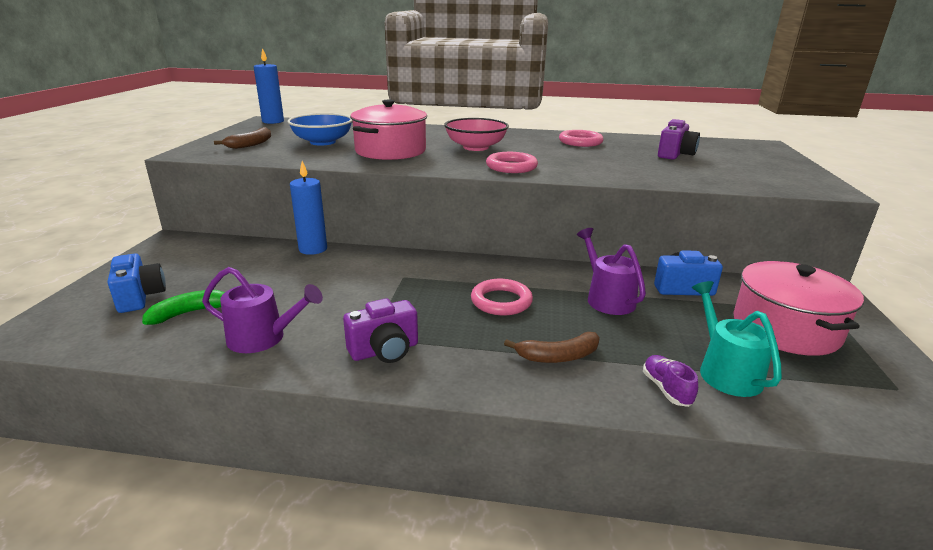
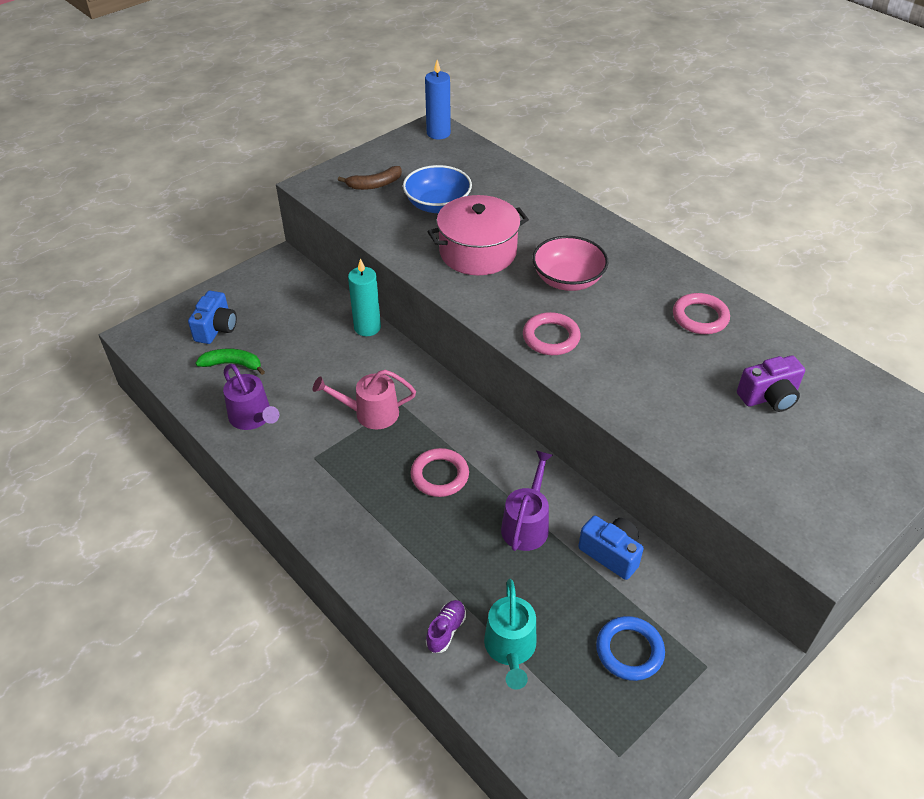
camera: 40 degrees right, 20 degrees up
(313, 249) = (367, 327): blue candle -> turquoise candle
(385, 351) = (310, 476): purple camera -> none
(386, 291) = (371, 413): none -> pink watering can
(558, 356) = (412, 555): brown banana -> none
(725, 371) = (510, 648): turquoise watering can -> turquoise watering can turned 150 degrees clockwise
(785, 328) = (629, 650): pink pot -> blue ring

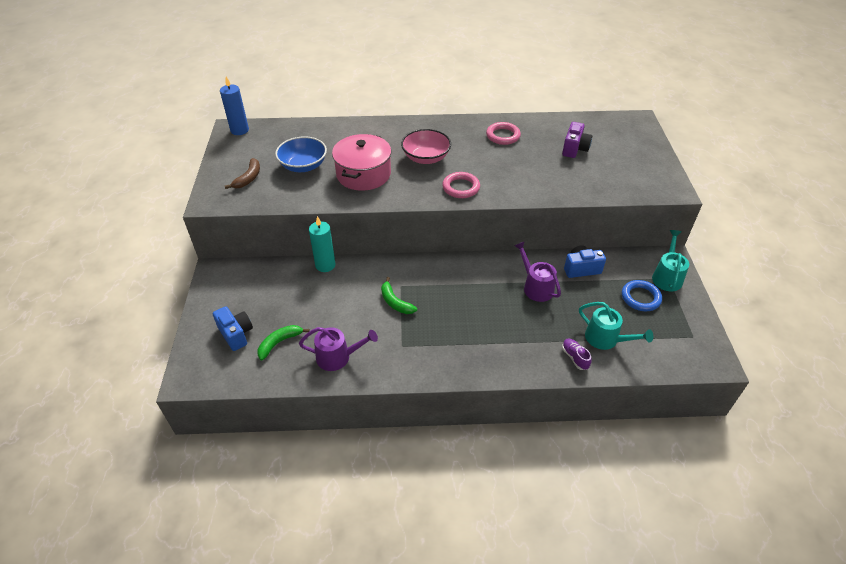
camera: 50 degrees left, 0 degrees up
(371, 413) = (395, 302): pink watering can -> green banana
(439, 475) = (471, 300): pink ring -> none
(708, 663) = (667, 277): none -> turquoise watering can

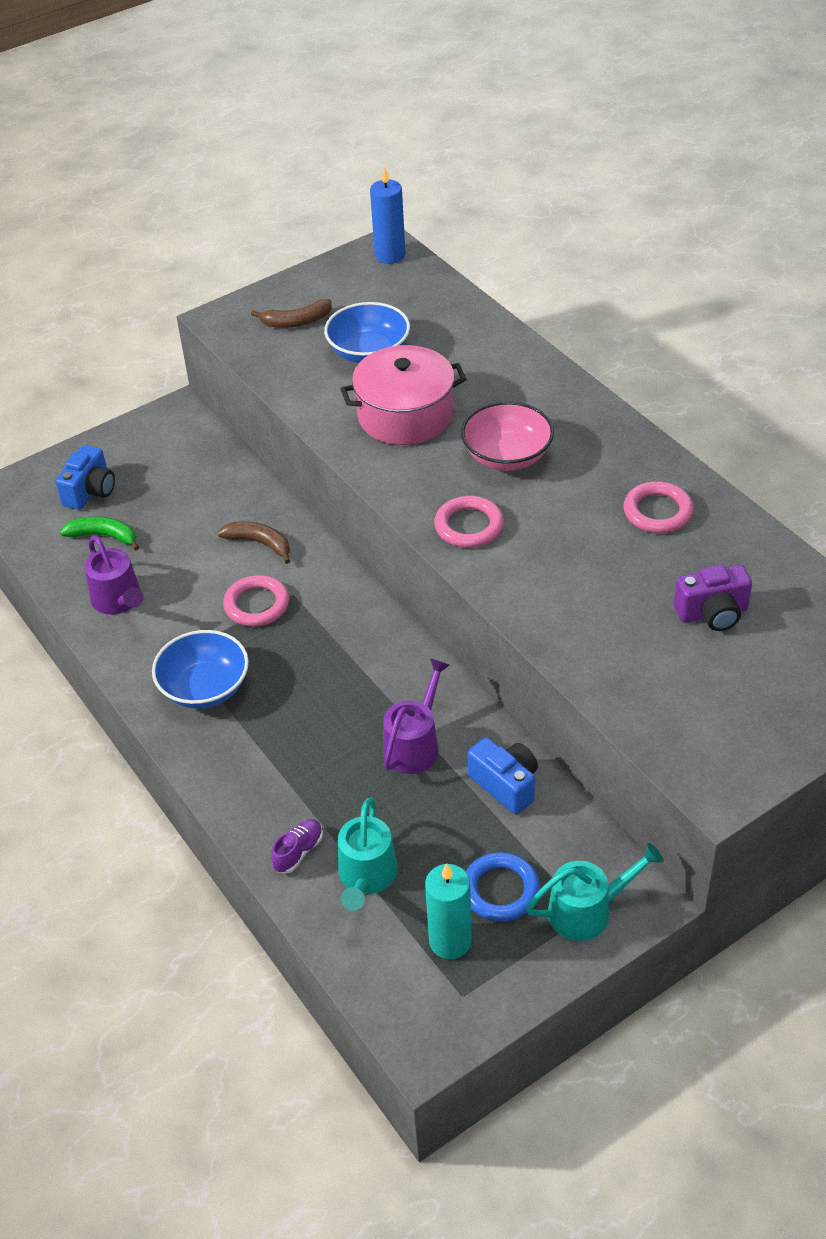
camera: 60 degrees right, 0 degrees up
(325, 265) = (271, 500): turquoise candle -> turquoise candle (450, 941)
(352, 282) = (259, 543): none -> brown banana
(395, 302) = (257, 605): green banana -> pink ring
(436, 347) = (205, 688): none -> blue bowl

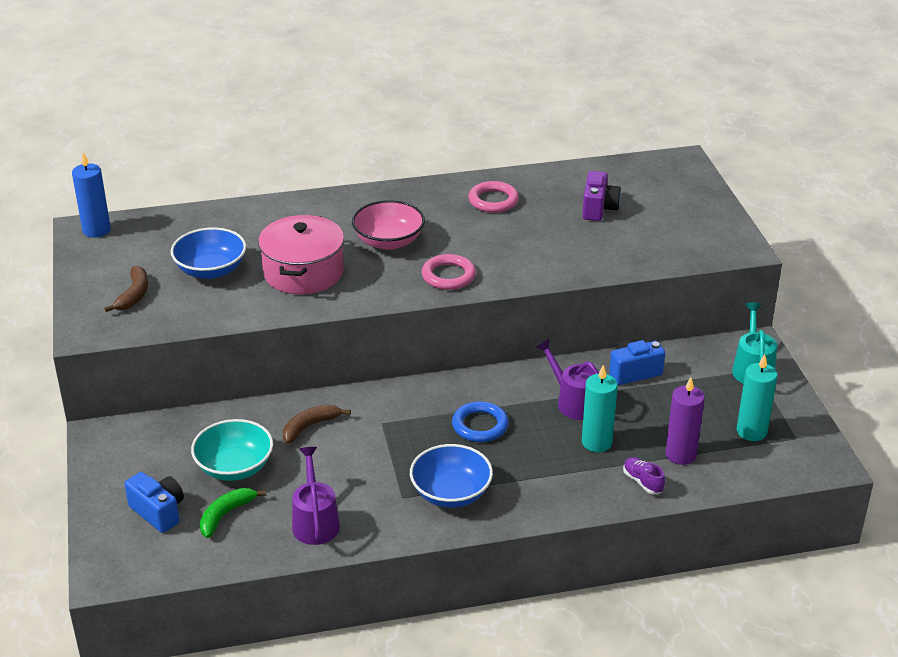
camera: 70 degrees left, 10 degrees down
(119, 600) = (315, 522): purple watering can -> purple watering can turned 90 degrees counterclockwise
(173, 515) = (234, 467): none -> turquoise bowl
(257, 605) = (379, 444): pink ring -> none
(350, 787) = (596, 442): none -> turquoise candle
(366, 876) = (680, 454): turquoise watering can -> purple candle
(500, 890) = (720, 399): blue ring -> blue ring (480, 425)

